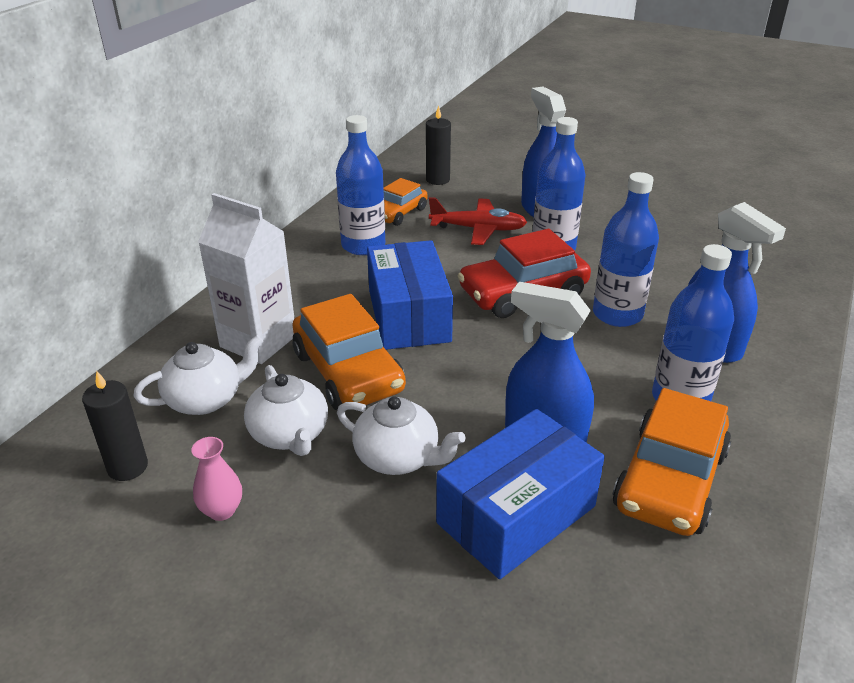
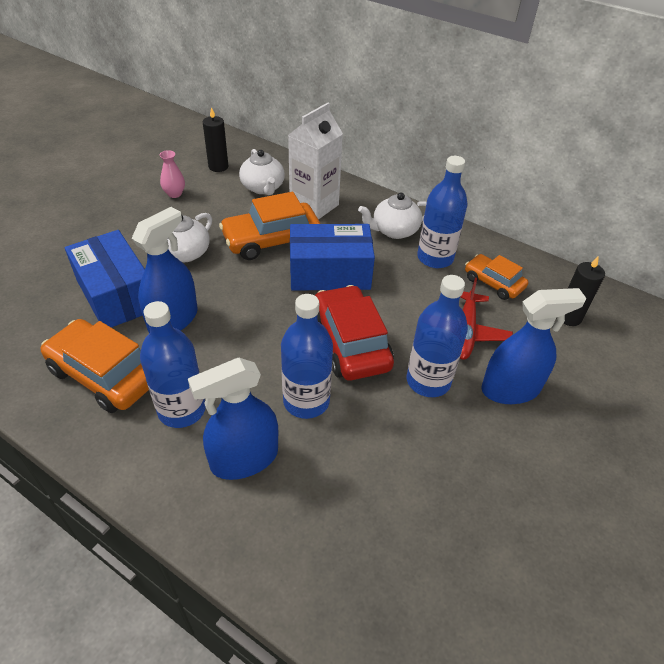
camera: 95 degrees right, 10 degrees up
(290, 435) = (221, 216): white teapot -> white teapot (394, 231)

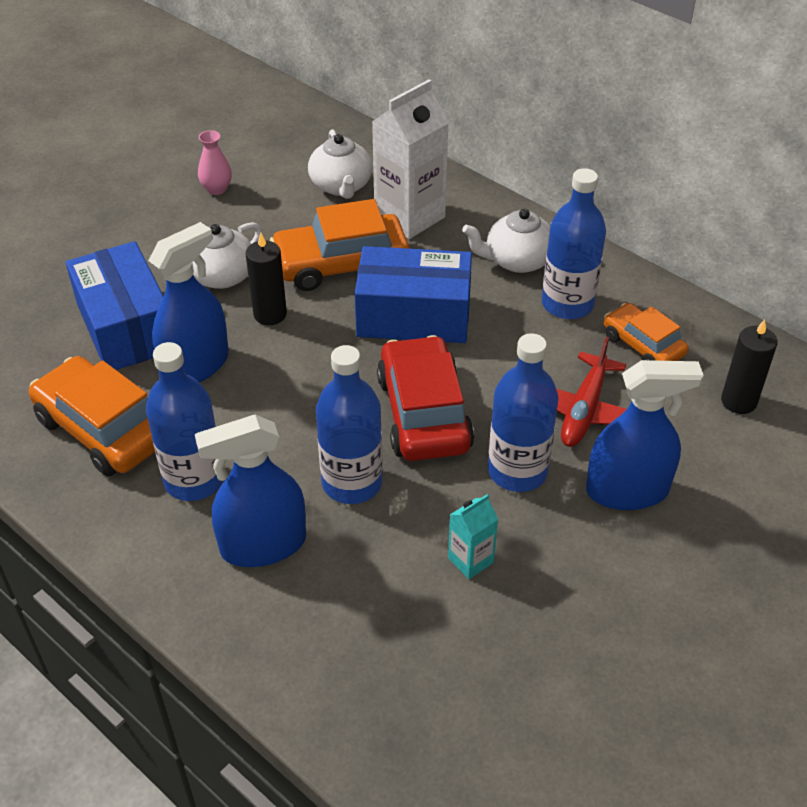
camera: 10 degrees right, 0 degrees up
(218, 167) = (282, 150): black candle -> black candle (270, 314)
(408, 455) = (470, 560): none -> turquoise carton

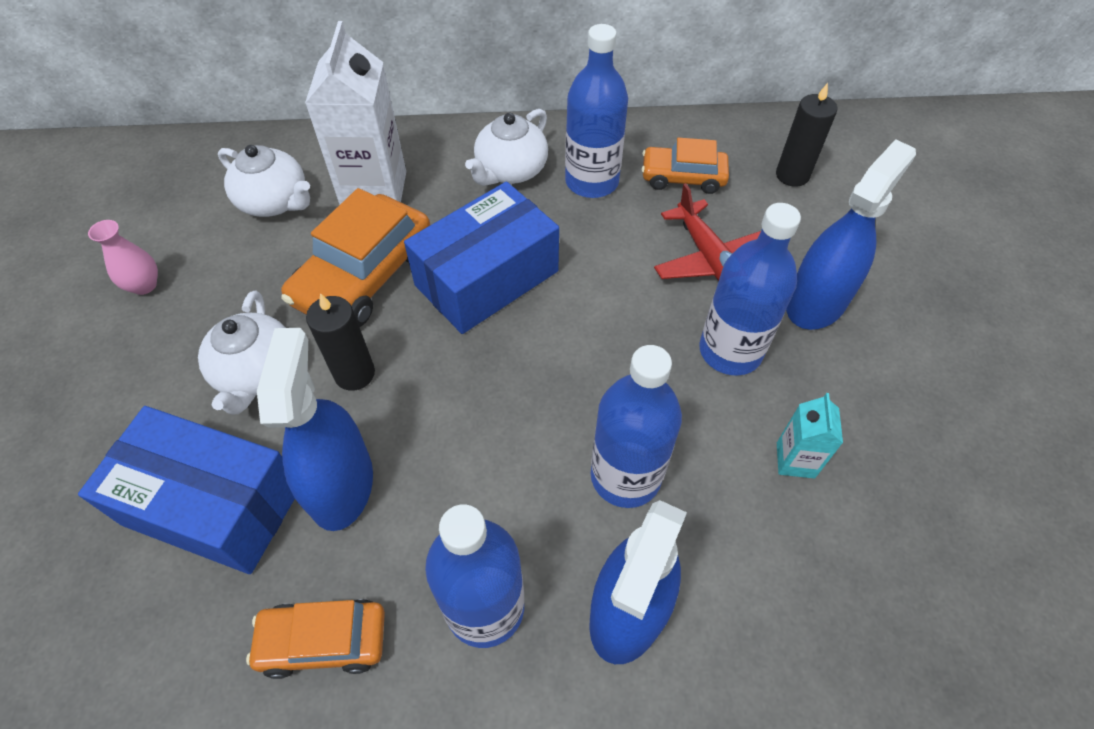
camera: 45 degrees left, 10 degrees up
(104, 429) = (323, 641): orange car -> orange car, size x0.60
(423, 413) = (602, 360): red car -> none

